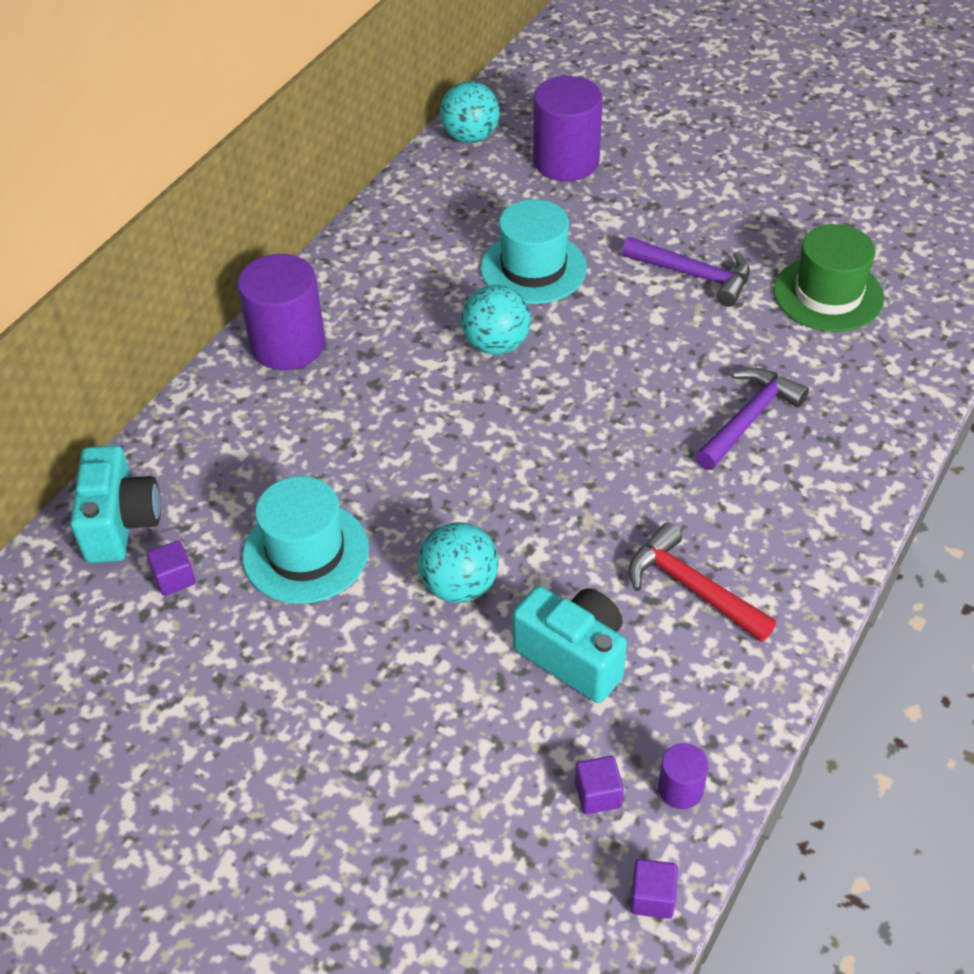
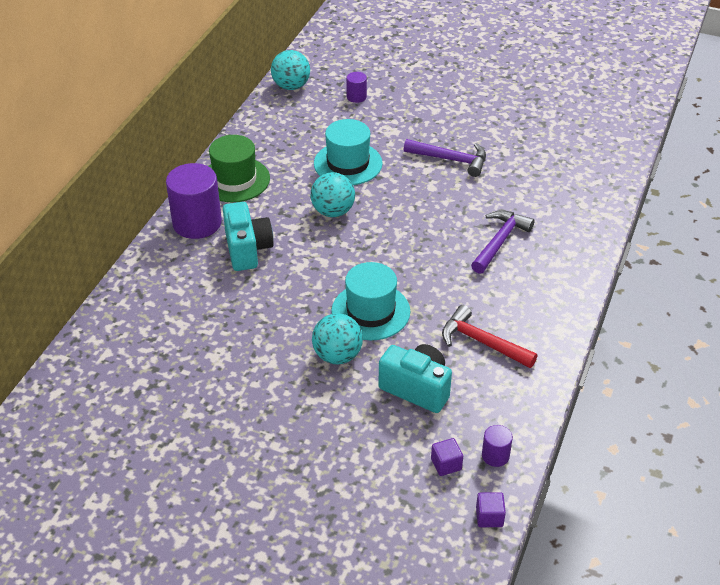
camera: 10 degrees left, 5 degrees down
(121, 523) = (110, 340): turquoise camera -> turquoise camera (247, 249)
(174, 578) = (153, 369): purple cube -> none
(306, 552) = (235, 346): turquoise hat -> turquoise hat (370, 311)
(566, 161) = (356, 97): purple cylinder -> purple cylinder, size x0.47
(828, 294) = (536, 164): green hat -> green hat (235, 180)

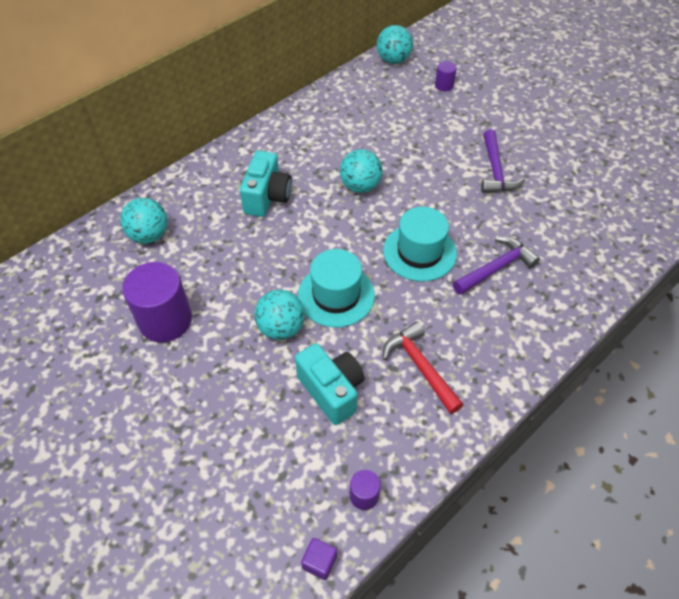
camera: 25 degrees right, 10 degrees up
(149, 321) = (149, 235): none -> turquoise ball
(197, 223) = (242, 159): purple cylinder -> purple cylinder (165, 320)
(235, 180) = (296, 130): green hat -> none
(348, 163) = (400, 145): turquoise hat -> turquoise hat (419, 252)
(446, 464) = (312, 484): purple cube -> none
(450, 160) = (495, 170): purple hammer -> purple hammer turned 45 degrees clockwise

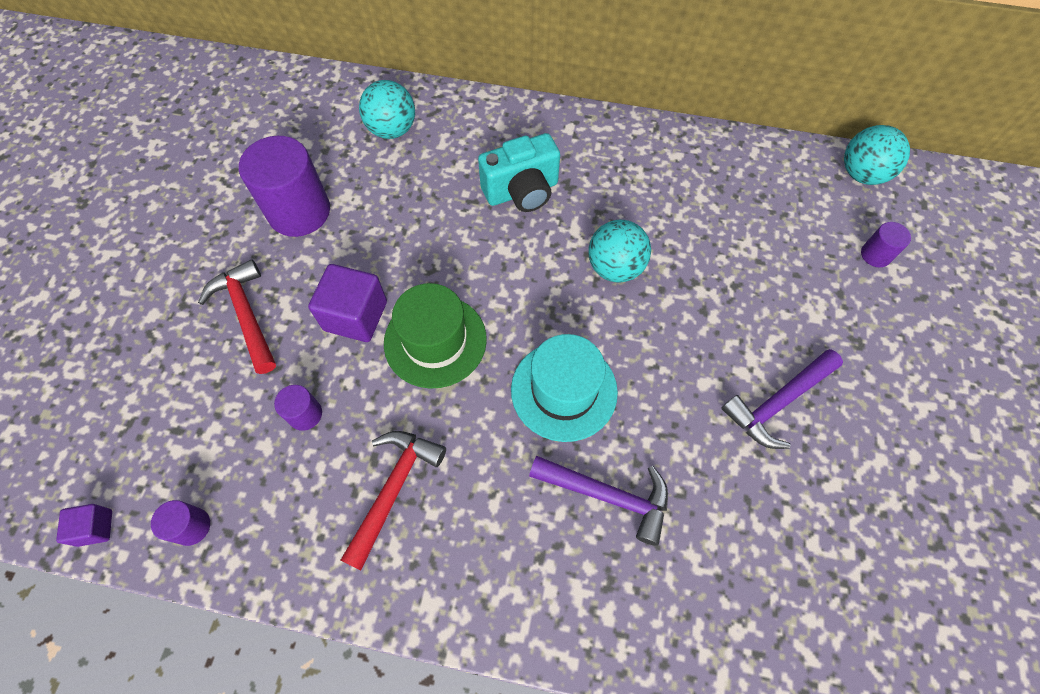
camera: 55 degrees right, 10 degrees up
(224, 391) = (246, 315): none -> red hammer
(281, 328) = (355, 316): turquoise ball -> purple cube
(332, 391) = (305, 414): turquoise camera -> purple cylinder
(336, 295) = (435, 341): turquoise hat -> green hat

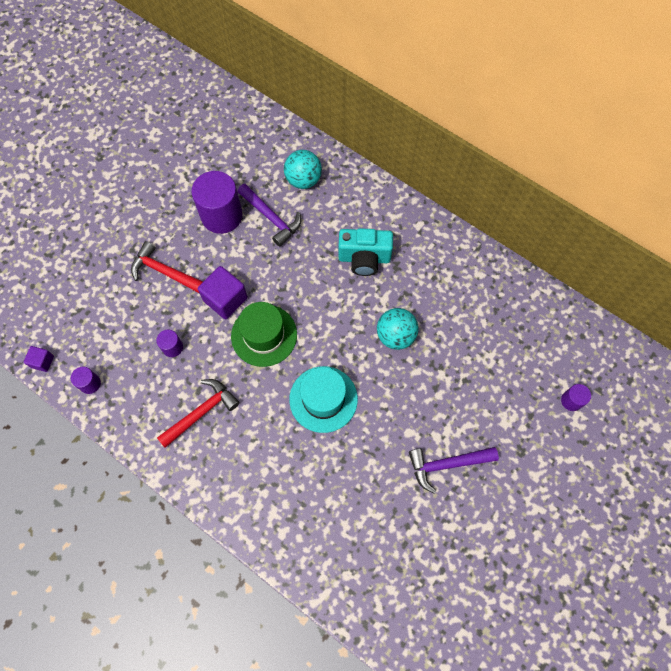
camera: 25 degrees right, 5 degrees up
(246, 315) = (164, 272): red hammer -> red hammer turned 60 degrees counterclockwise
(607, 495) = (316, 470): purple hammer -> purple hammer (271, 218)
(861, 174) = (600, 341): turquoise ball -> none

